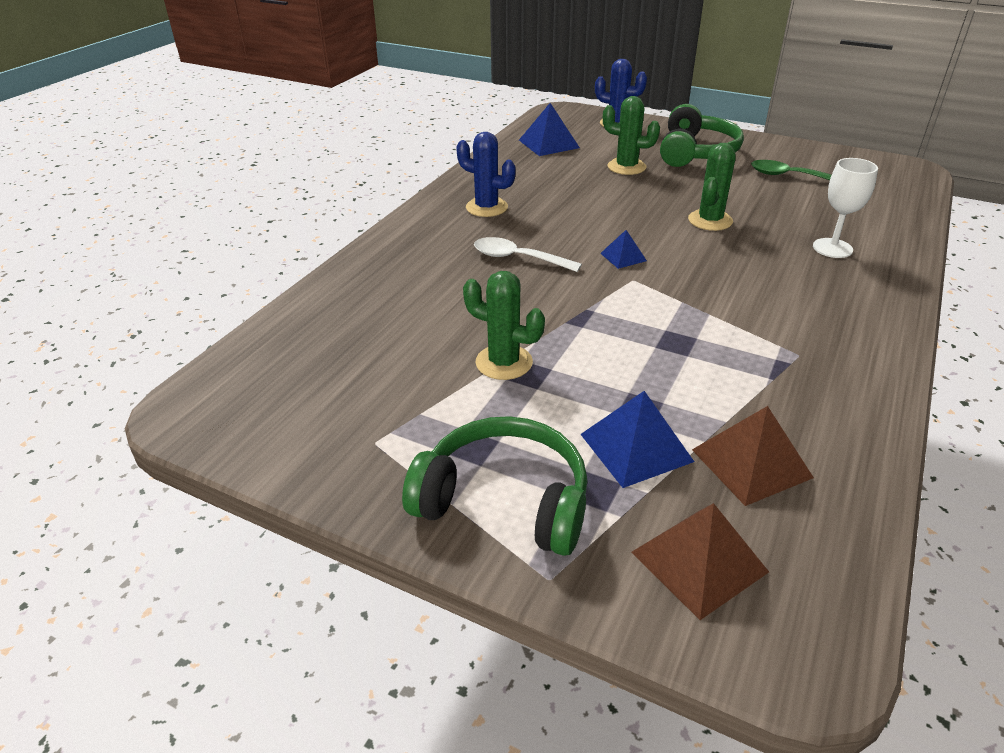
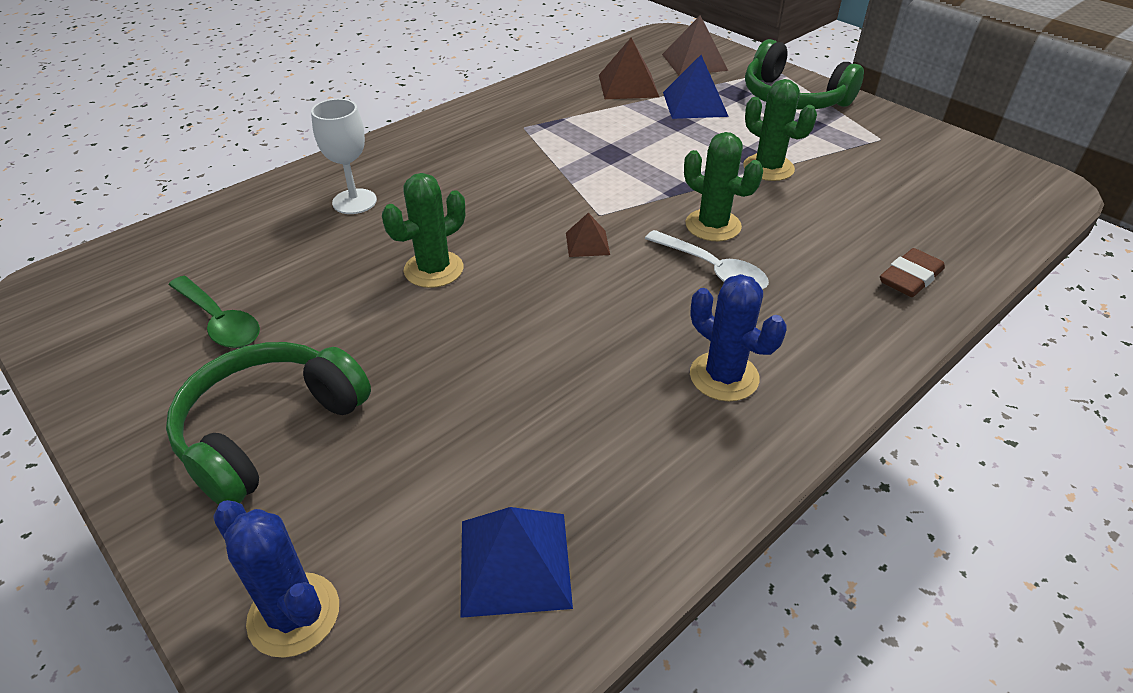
camera: 160 degrees left, 5 degrees up
(365, 283) = (910, 278): none -> brown eraser
(623, 257) = (587, 243): blue pyramid -> brown pyramid
(626, 167) = (431, 421): green cactus -> green cactus (713, 225)

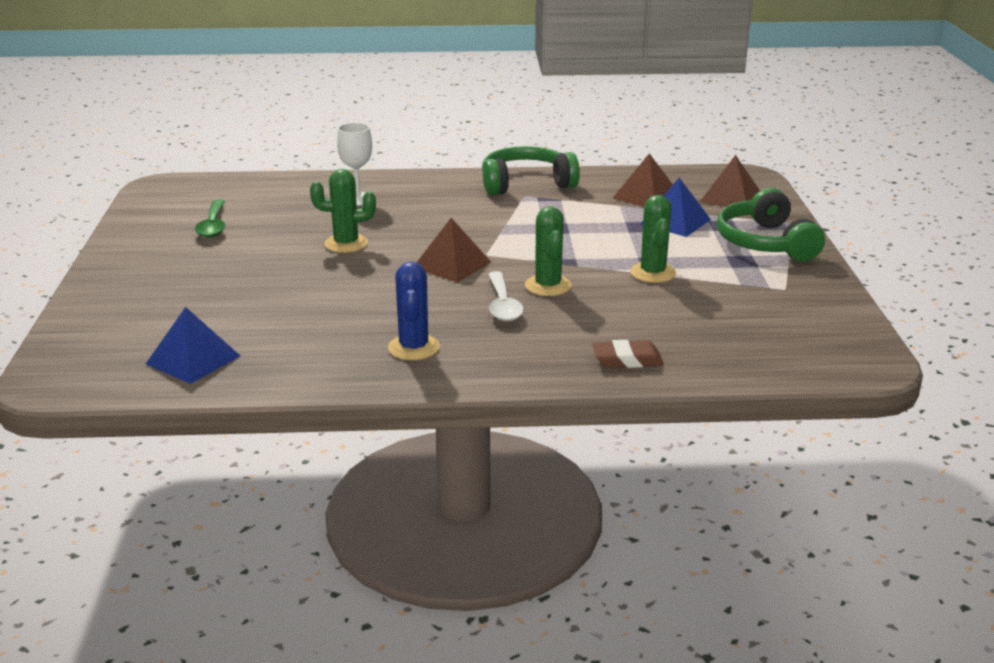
camera: 40 degrees right, 15 degrees down
(269, 430) = (171, 273): green headphones -> green headphones (526, 184)
(294, 614) = (91, 332): blue cactus -> none
(587, 243) = (452, 264): brown pyramid -> brown pyramid, size x1.75

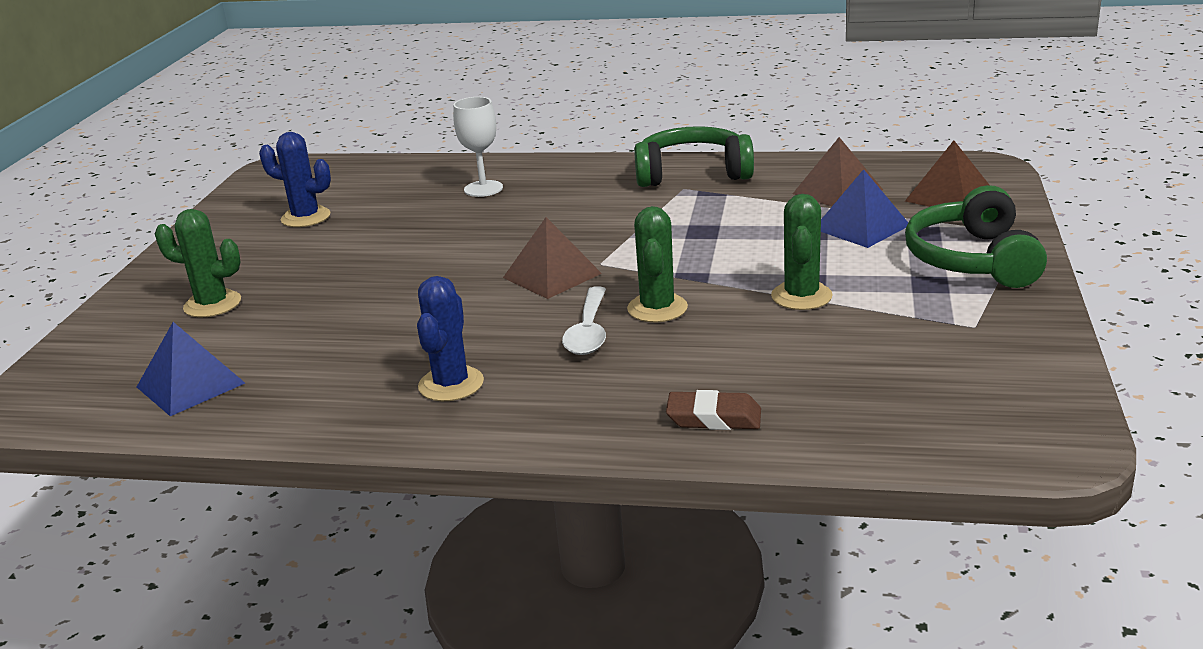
camera: 15 degrees right, 0 degrees up
(213, 225) = (306, 217): green spoon -> blue cactus
(346, 244) = (441, 244): green cactus -> green cactus (212, 304)

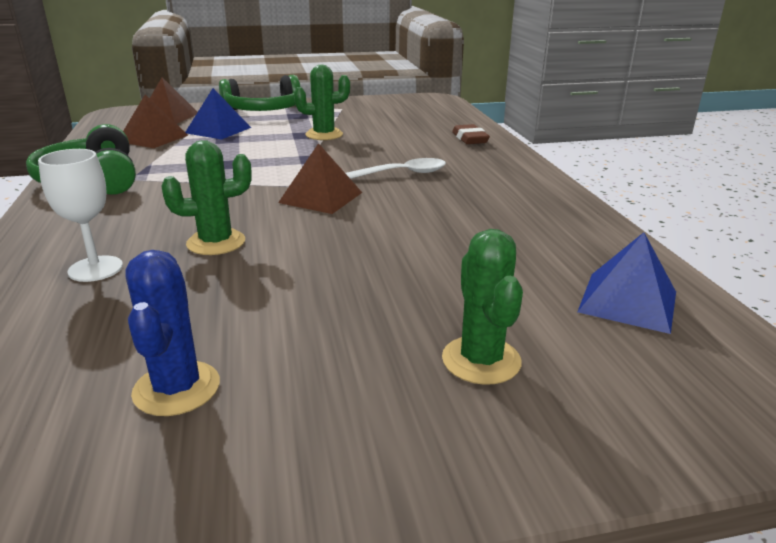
camera: 115 degrees left, 0 degrees up
(451, 384) = (504, 198): blue cactus -> none
(657, 308) = (358, 162): green cactus -> green cactus (216, 242)

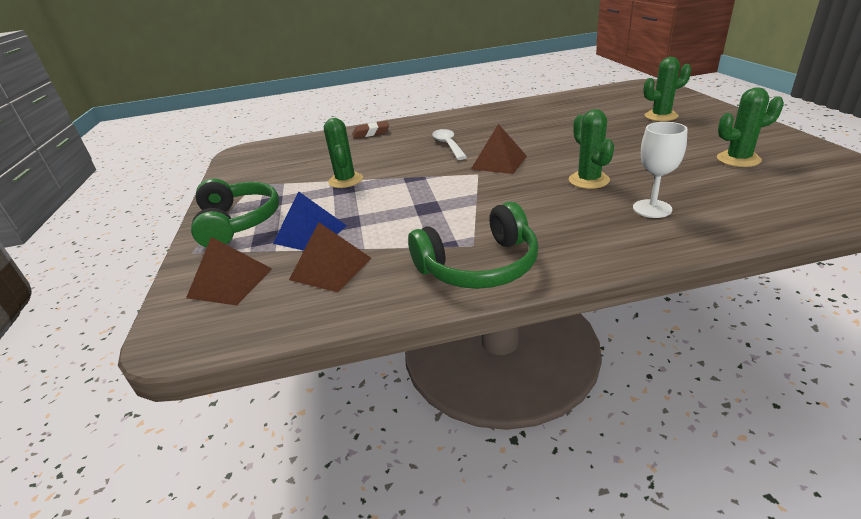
camera: 85 degrees left, 5 degrees up
(176, 388) = (738, 159): blue cactus -> green cactus
(628, 301) = (595, 99): blue pyramid -> none

